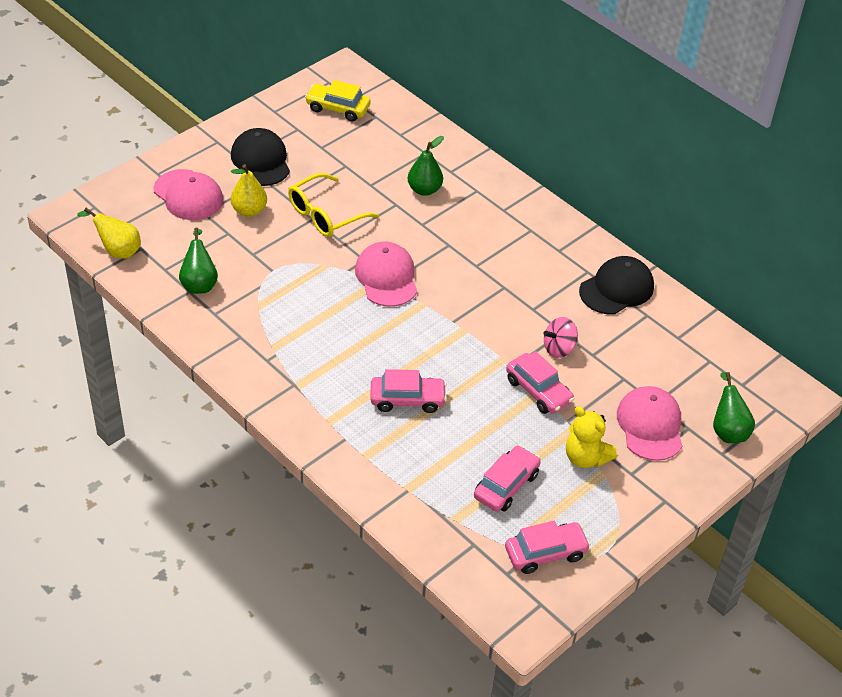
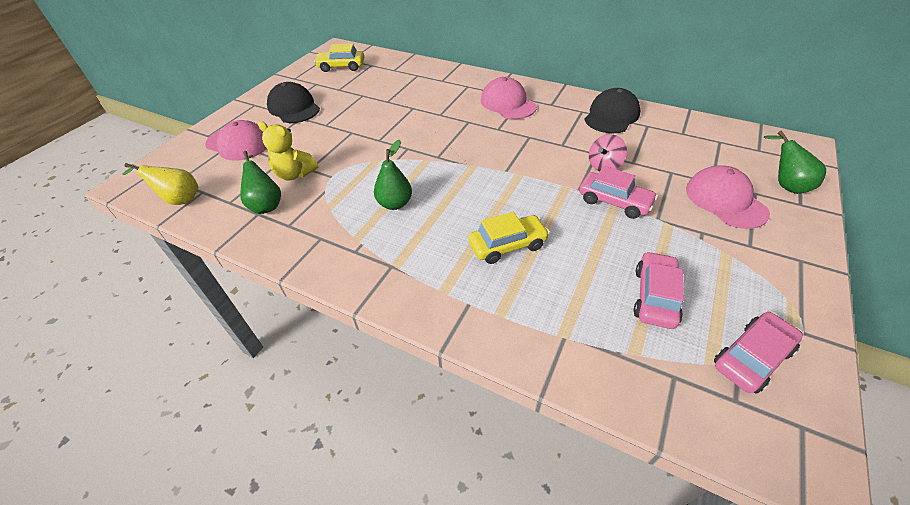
camera: 15 degrees left, 0 degrees up
(249, 210) = (295, 140): yellow pear -> none
(325, 215) = (360, 127): yellow glasses -> none
(386, 277) = (432, 155): pink cap -> pink cap (508, 103)
(407, 399) = (507, 245): pink car -> yellow car
(424, 190) = (429, 94): green pear -> green pear (395, 204)
(585, 457) = (700, 245): yellow teddy bear -> yellow teddy bear (294, 174)

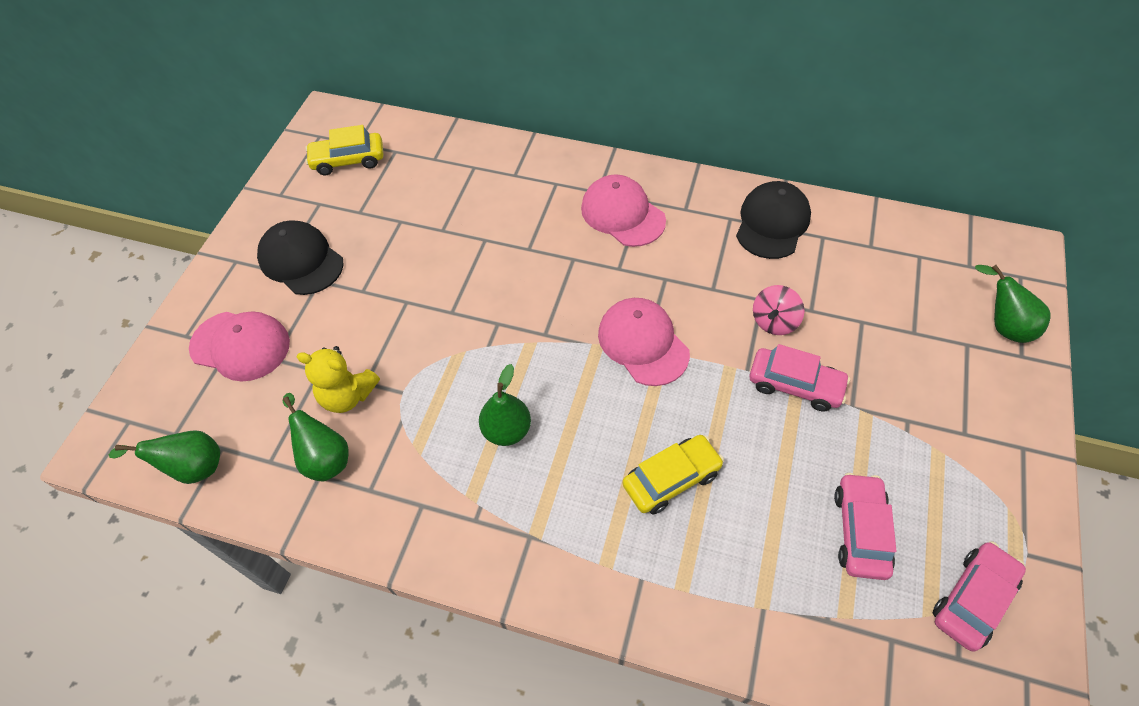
camera: 10 degrees left, 10 degrees up
(179, 200) = (193, 468): yellow pear -> green pear
(725, 200) = (932, 363): pink cap -> pink cap (643, 343)

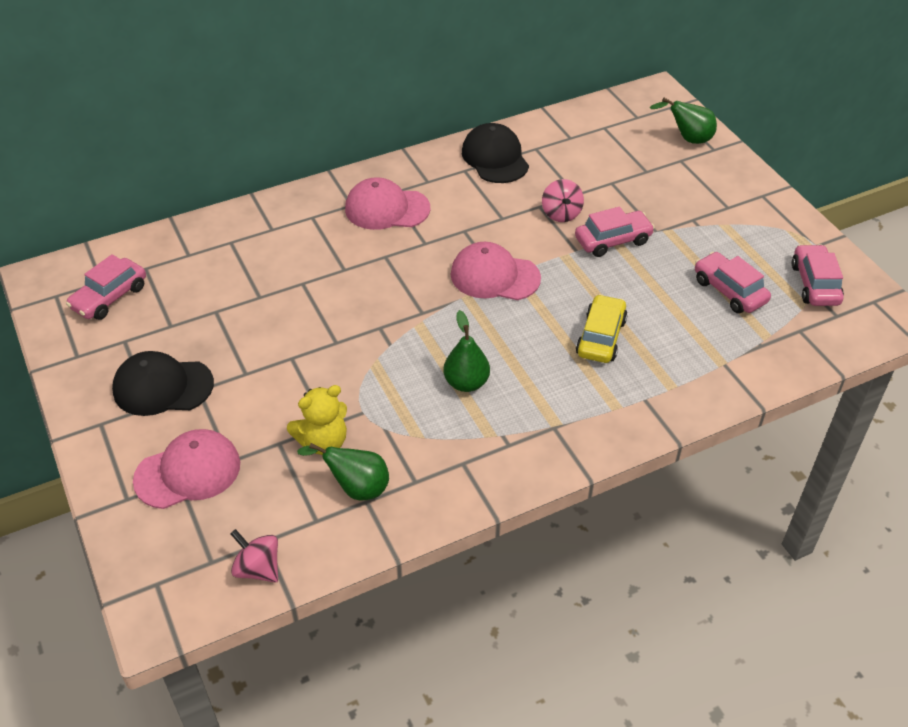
camera: 45 degrees left, 10 degrees down
(193, 468) = (258, 568): green pear -> pink spinning top
(348, 160) = (109, 297): yellow car -> pink car

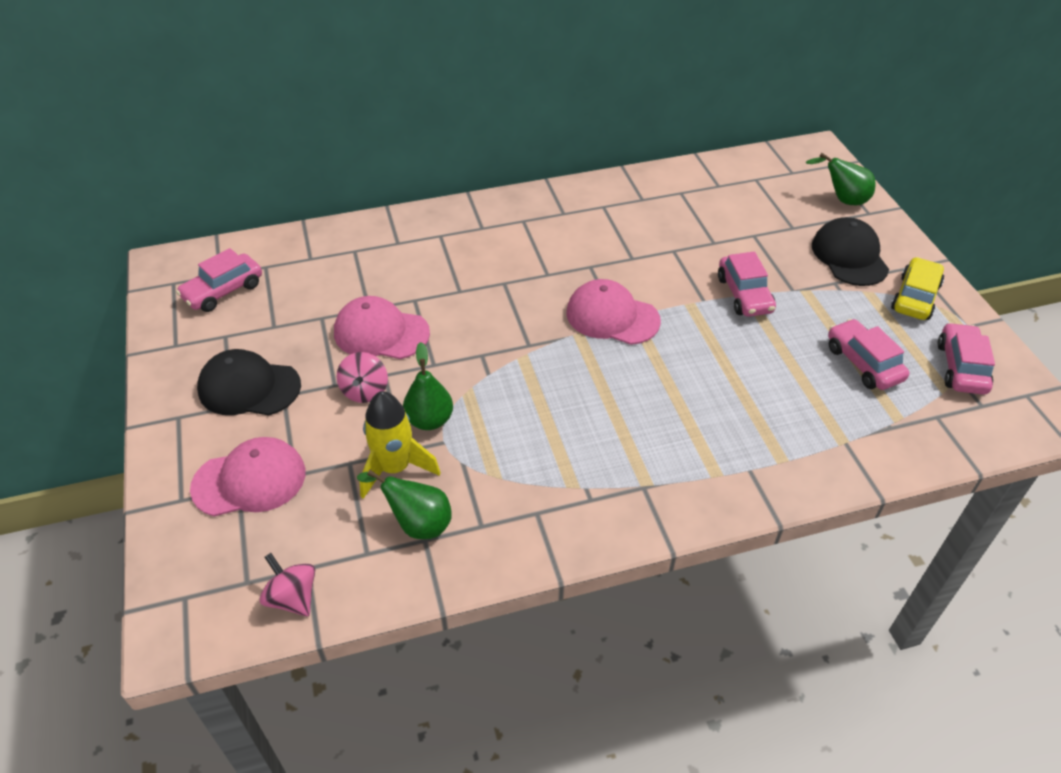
camera: 10 degrees right, 0 degrees up
(323, 442) = (395, 468): yellow teddy bear -> yellow rocket
(387, 209) = (516, 236): pink cap -> pink cap (381, 333)
(466, 383) = (559, 425): green pear -> green pear (429, 420)
(495, 158) = (637, 197): black cap -> black cap (849, 256)
(561, 214) = (694, 261): pink spinning top -> pink spinning top (365, 391)
(601, 337) = (713, 395): yellow car -> yellow car (915, 297)
(613, 240) = (744, 294): pink car -> pink car turned 90 degrees clockwise

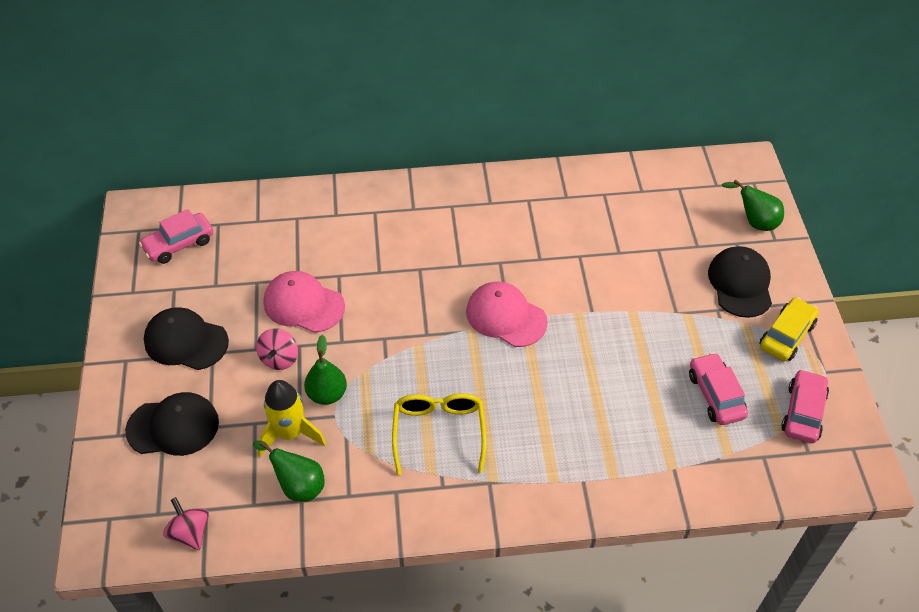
camera: 10 degrees right, 5 degrees up
(249, 480) = (173, 426): pink cap -> black cap
(570, 441) = (439, 431): none -> yellow glasses
(744, 294) = (630, 311): pink car -> none

